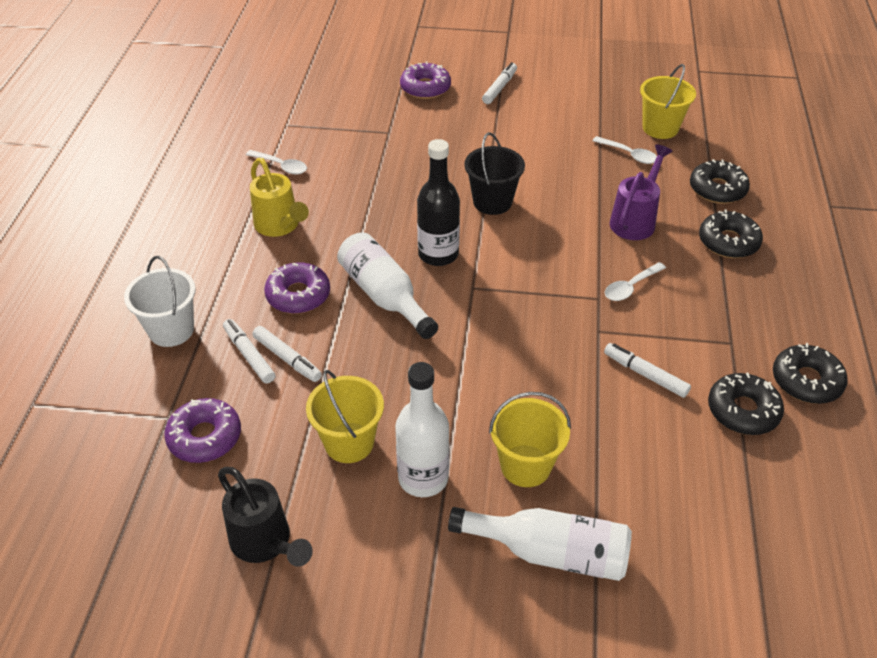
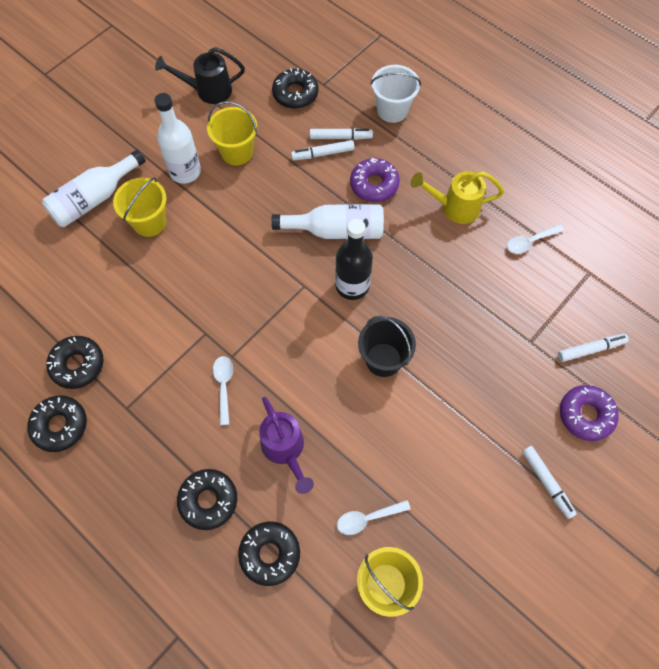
camera: 125 degrees right, 20 degrees up
(205, 437) = (295, 94): purple donut -> black donut
(645, 374) = (150, 332): white marker -> white marker (590, 349)

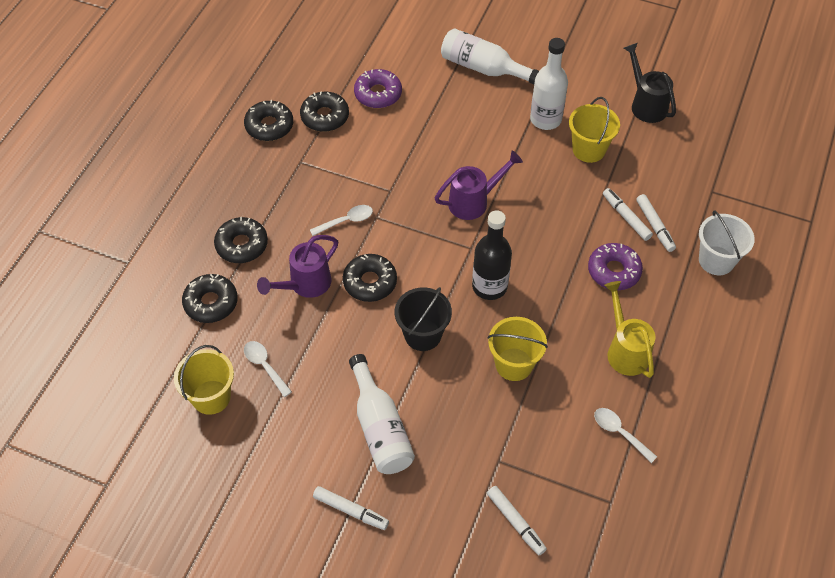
camera: 70 degrees right, 10 degrees down
(149, 222) = (479, 113): yellow bucket -> yellow bucket (514, 364)
(252, 265) = (473, 202): none -> purple watering can
(295, 94) = (685, 172): black donut -> black donut (370, 282)
(336, 230) = (544, 255): white bottle -> white bottle (380, 428)
(546, 483) = (351, 510): white marker -> white marker turned 105 degrees counterclockwise
(585, 415) = (437, 533): purple donut -> purple donut (378, 94)

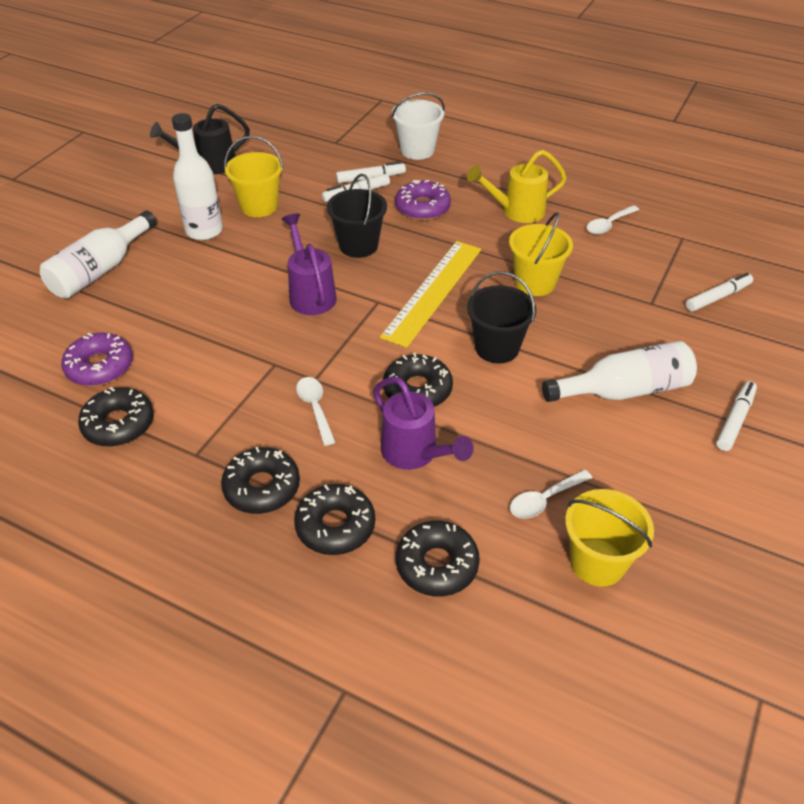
camera: 85 degrees left, 10 degrees down
(269, 126) = (110, 490): black donut -> black donut (262, 487)
(489, 286) = (433, 291): black bottle -> yellow ruler
(545, 227) = (358, 245): none -> black bucket

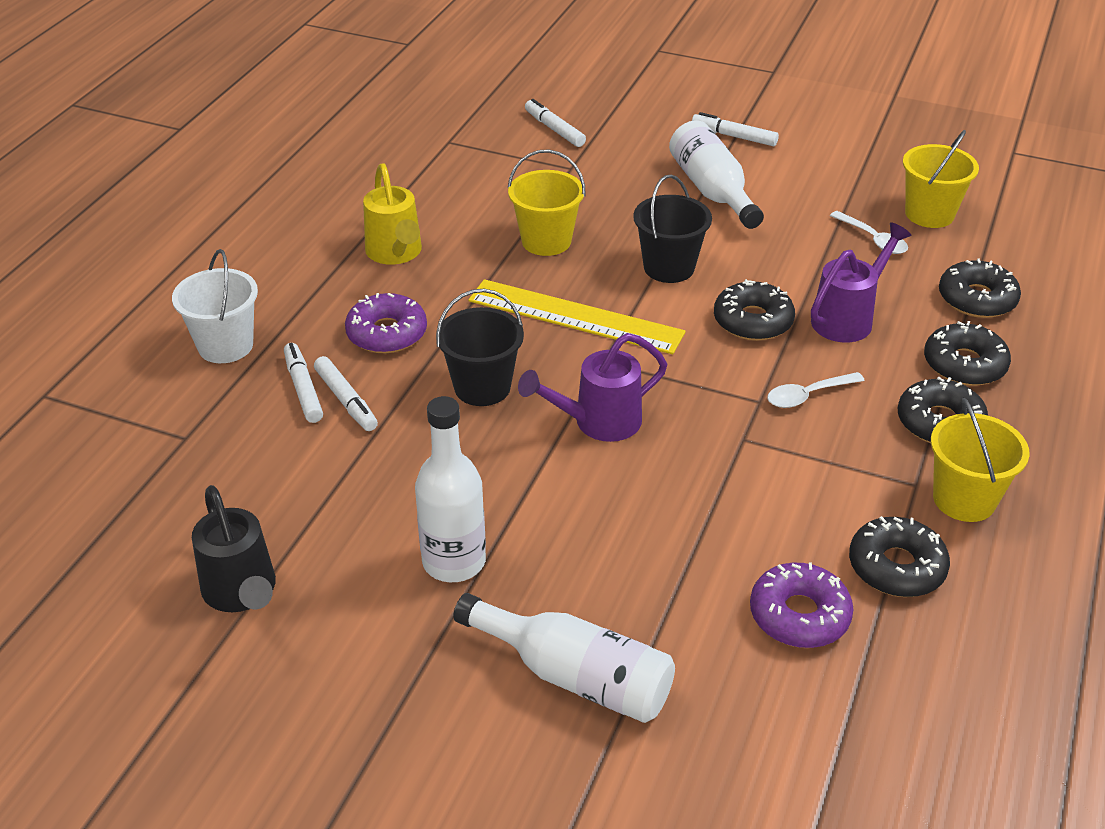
camera: 95 degrees left, 5 degrees down
(259, 206) = (381, 505): yellow bucket -> yellow bucket (964, 499)
(608, 225) = (424, 187): white spoon -> none

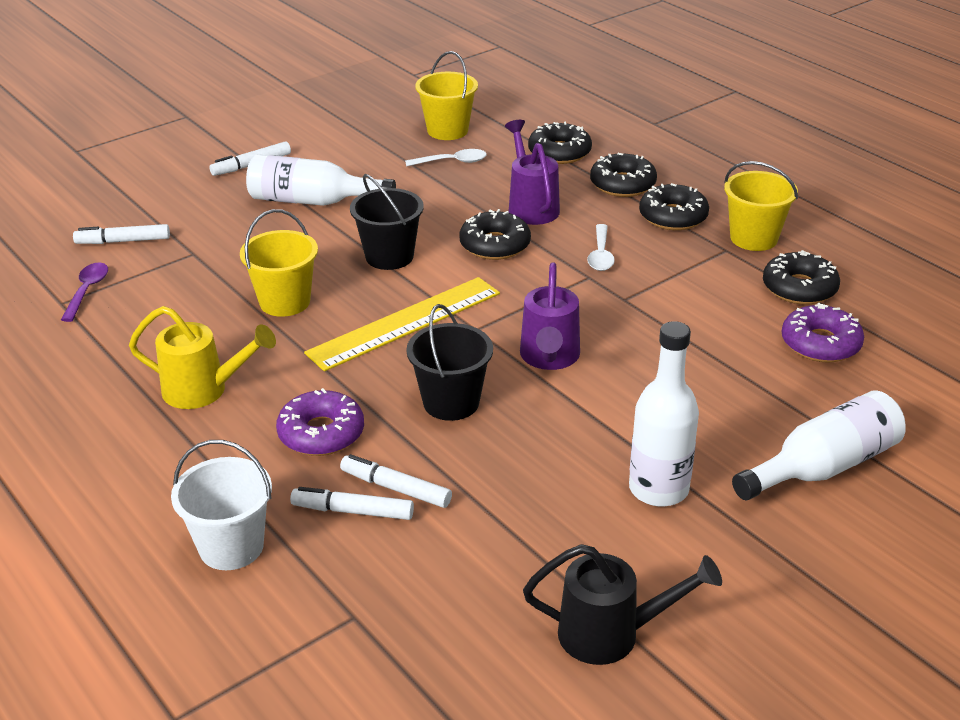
camera: 60 degrees left, 5 degrees down
(346, 400) = (396, 488): white marker -> white marker turned 150 degrees counterclockwise
(474, 145) = (87, 291): none -> purple spoon

